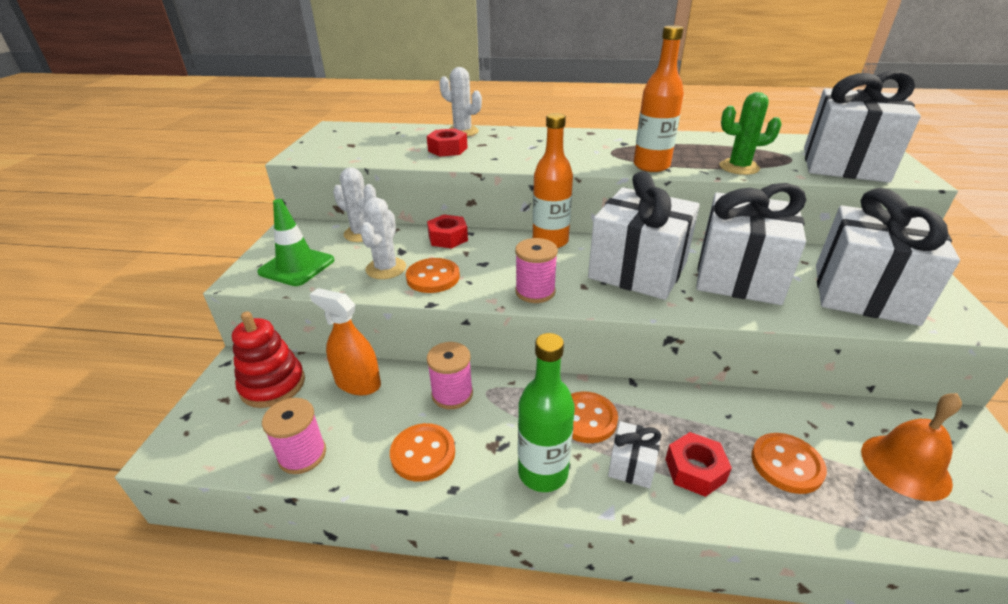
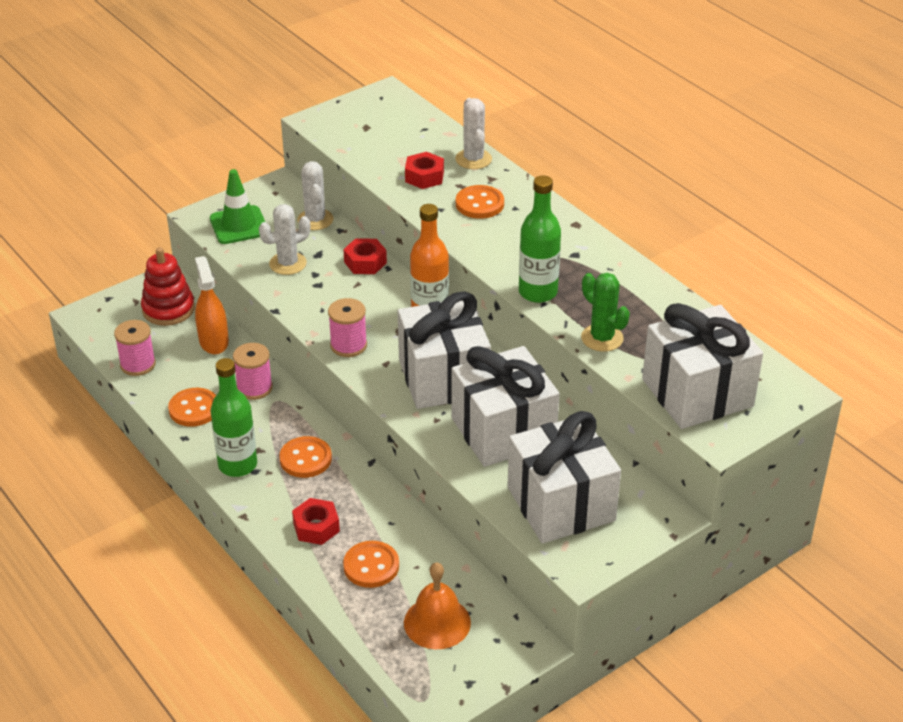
camera: 45 degrees right, 5 degrees up
(433, 277) = (305, 291): orange button -> orange button (479, 204)
(632, 465) = (287, 498): white gift -> none
(651, 166) = (538, 292): orange bottle -> green bottle

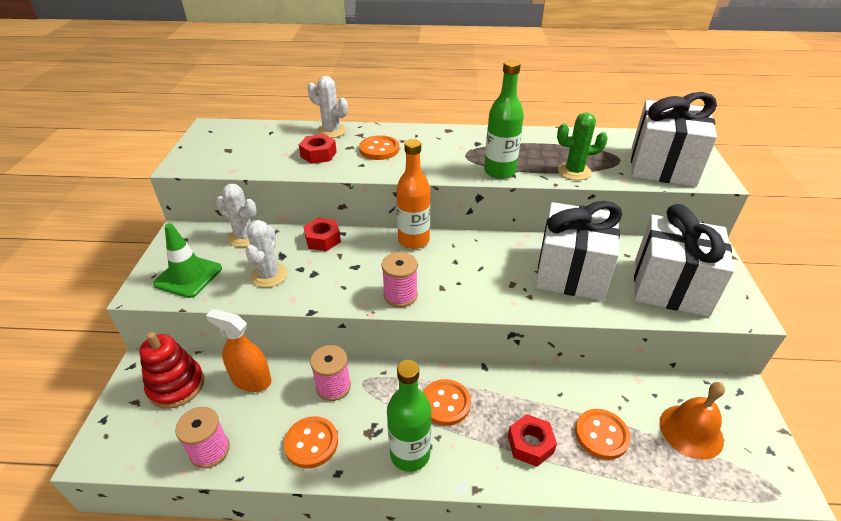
camera: 50 degrees left, 0 degrees up
(443, 378) = (488, 269): white gift -> none

